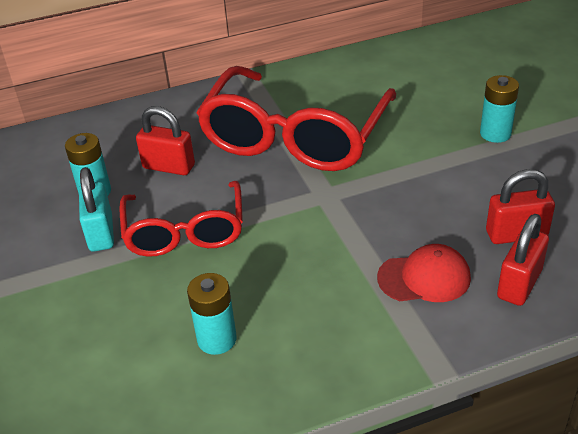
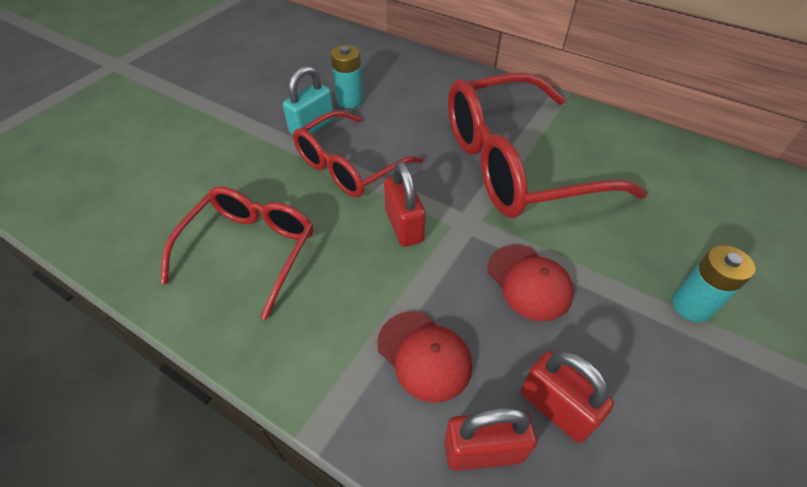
camera: 50 degrees right, 10 degrees up
(169, 167) = (409, 118): red padlock -> red padlock (404, 226)
(217, 339) = (250, 249): turquoise battery -> red glasses
(411, 193) = (529, 282): none -> red cap

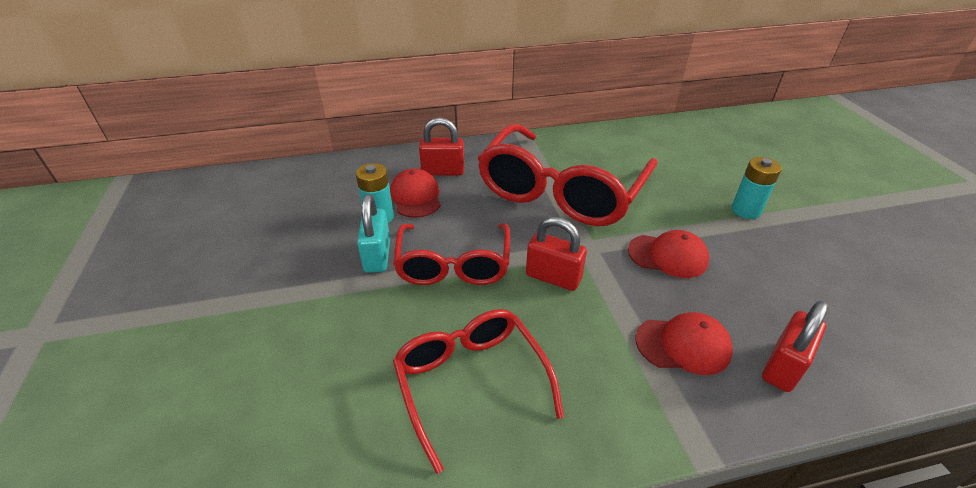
camera: 45 degrees left, 10 degrees down
(394, 99) = (415, 197): none -> red cap
(556, 408) = (775, 312): red padlock -> red padlock (443, 171)

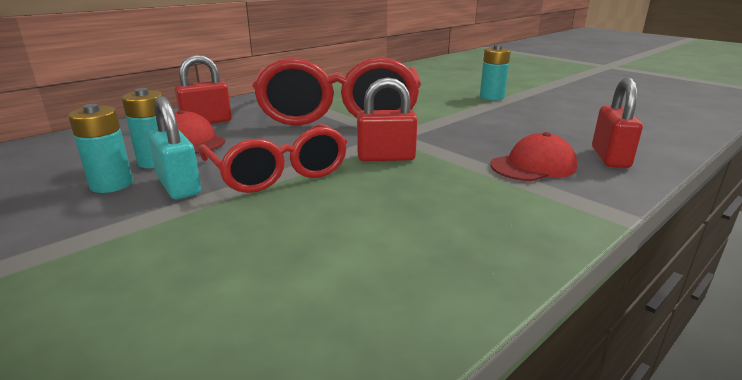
camera: 30 degrees left, 15 degrees down
(338, 236) = (111, 184): none -> turquoise battery
(470, 381) = (379, 239): red glasses -> none
(668, 256) = (465, 127): red cap -> none

